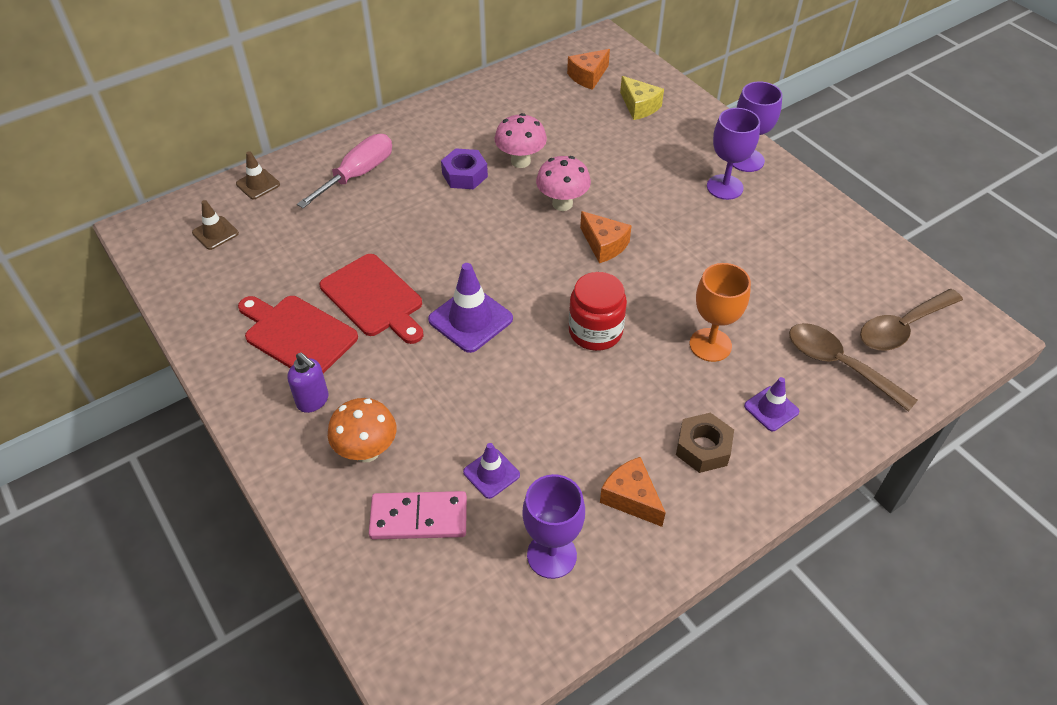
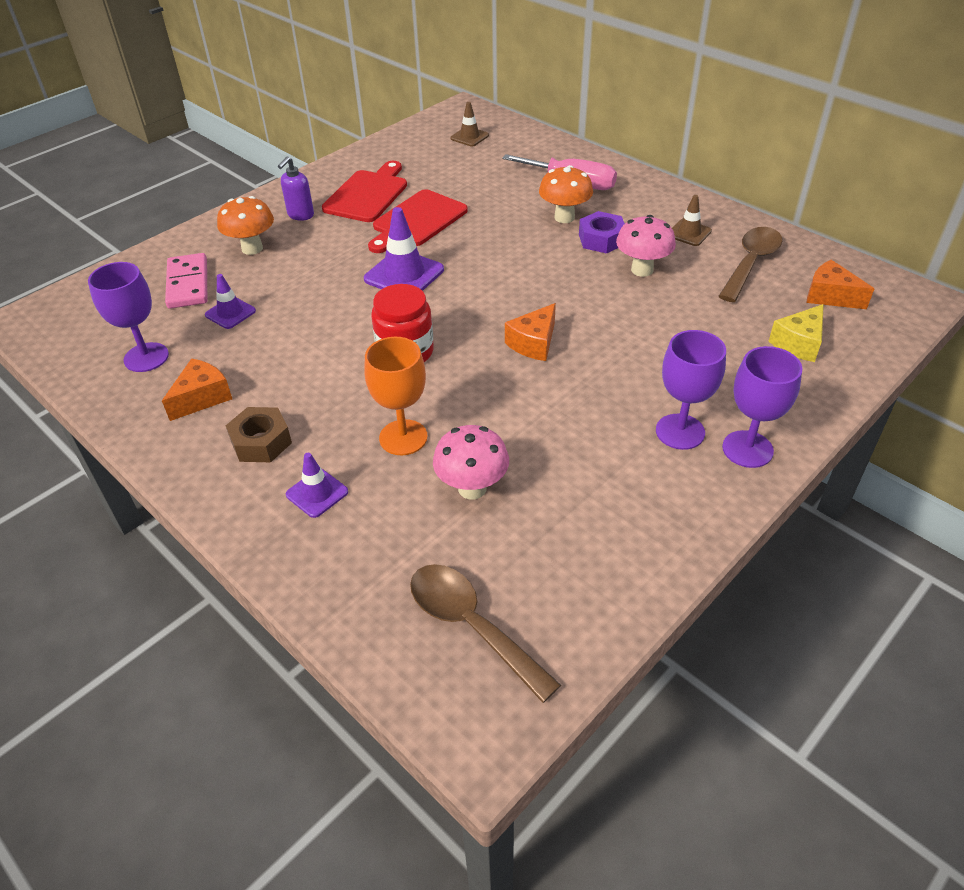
camera: 80 degrees right, 5 degrees down
(258, 184) = (535, 141): brown traffic cone -> brown traffic cone (689, 233)
(417, 191) = (564, 217): none -> orange mushroom
(562, 204) = (587, 306): pink mushroom -> pink mushroom (472, 488)
(839, 365) = (392, 554): brown spoon -> brown spoon (751, 263)

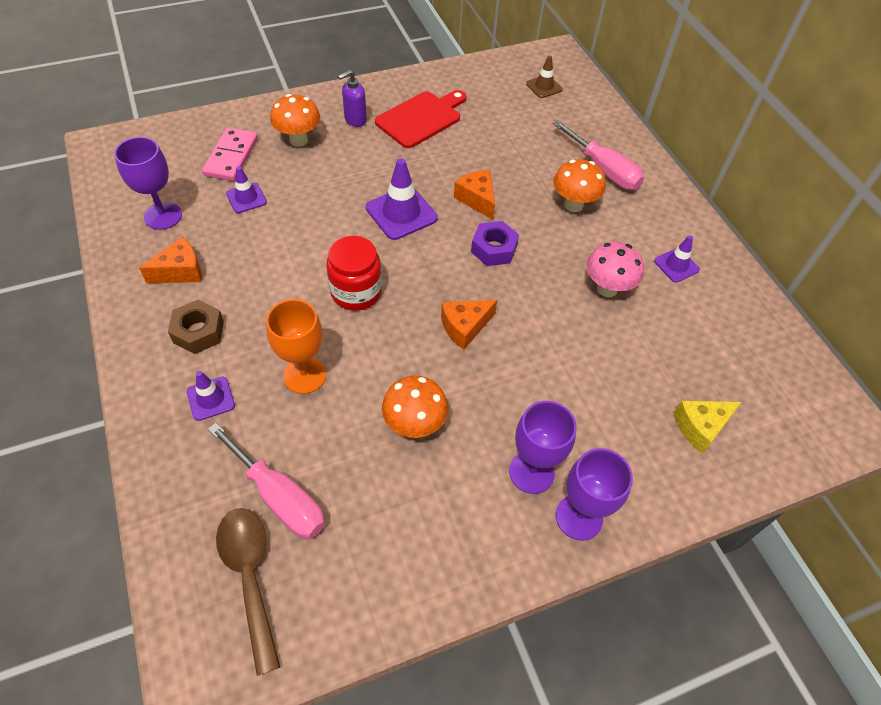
camera: 20 degrees right, 10 degrees up
(417, 221) = (445, 161): red cutting board -> none
(452, 547) = (279, 497): none -> pink screwdriver
(472, 488) = (328, 449): pink mushroom -> none
(543, 436) = (414, 425): none -> orange mushroom
(601, 239) = (591, 241): purple nut -> purple nut (493, 249)
(689, 233) = (676, 265): brown traffic cone -> purple traffic cone
(751, 263) = (713, 321): brown spoon -> none
(830, 296) = (766, 388): orange cheese -> orange cheese (477, 199)

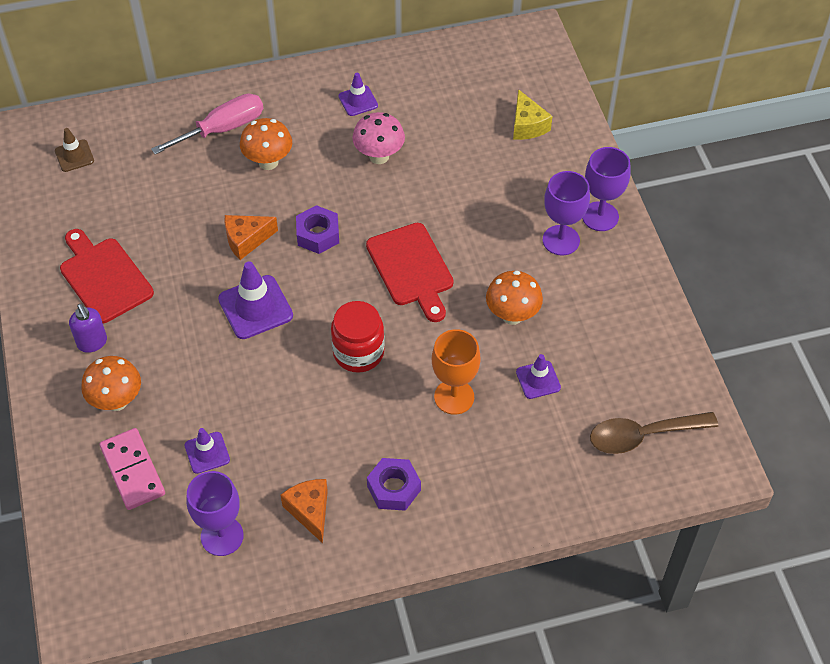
camera: 80 degrees left, 0 degrees up
(198, 332) = (394, 488): brown nut -> purple nut
(211, 398) = (473, 473): purple traffic cone -> purple traffic cone (538, 380)
(231, 157) = (133, 470): pink domino -> pink domino turned 45 degrees clockwise
(279, 497) = (575, 416): pink screwdriver -> none
(465, 327) = (411, 268): orange cheese -> red cutting board

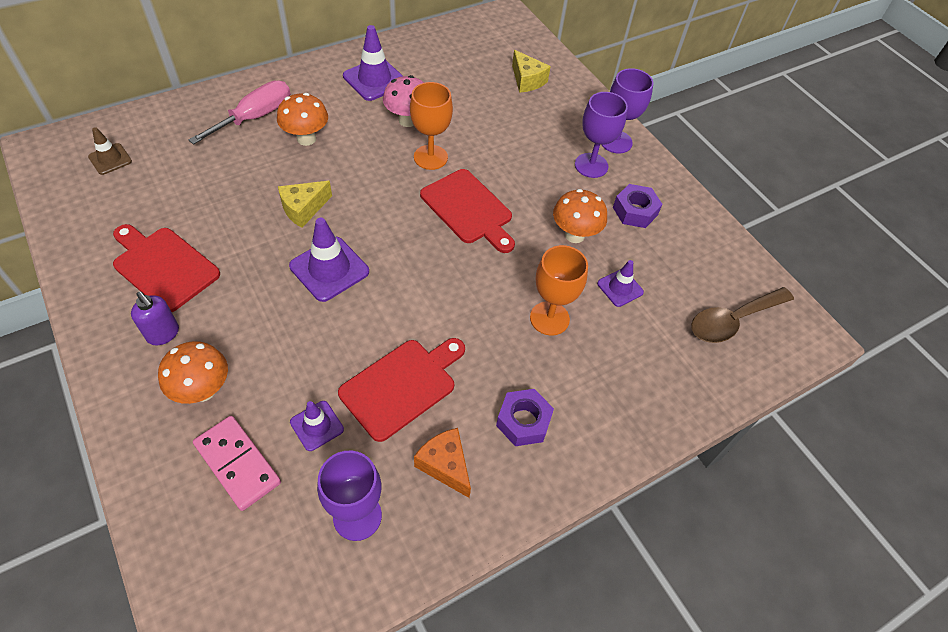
camera: 20 degrees left, 0 degrees up
(246, 240) = (303, 209): orange cheese -> yellow cheese
(292, 433) = (402, 386): none -> red cutting board
(318, 234) = (371, 193): purple nut -> purple nut (635, 211)
(358, 101) = (374, 79): purple traffic cone -> purple traffic cone, size x1.69
(358, 352) = (444, 293): red jar -> none
(390, 203) = (430, 157): none -> orange goblet

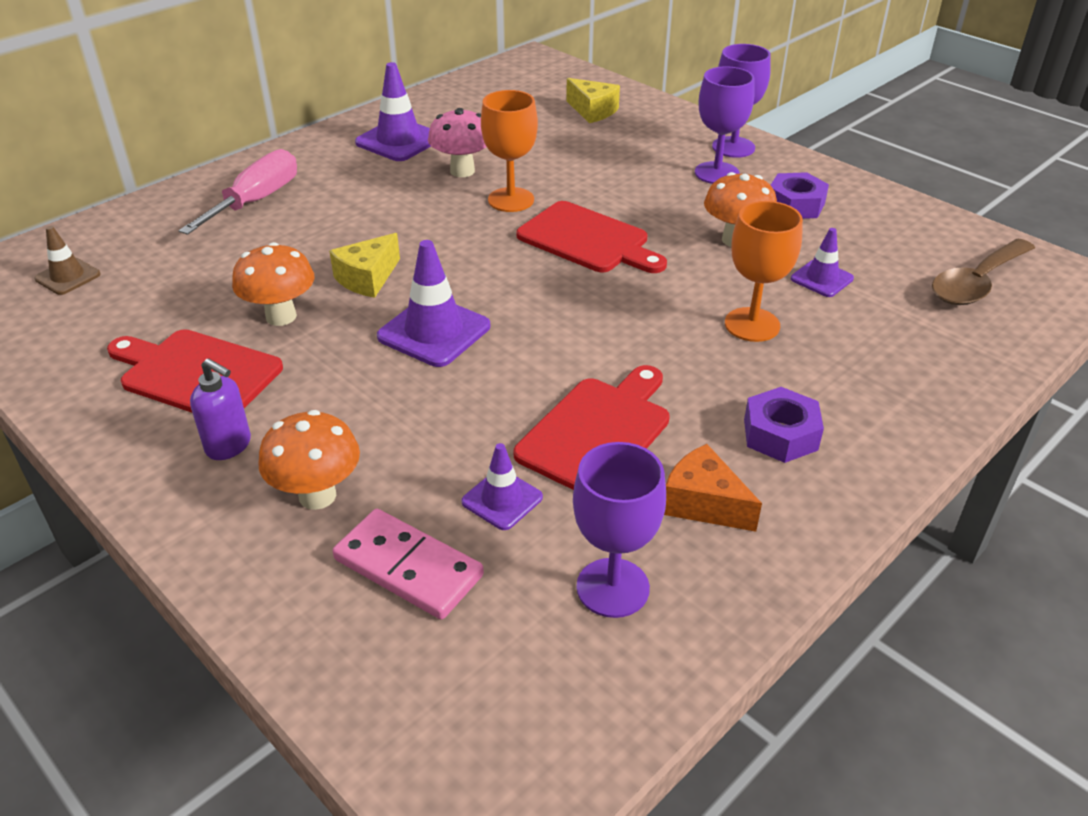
camera: 10 degrees left, 15 degrees down
(306, 139) = (337, 210): orange mushroom -> orange mushroom (281, 316)

